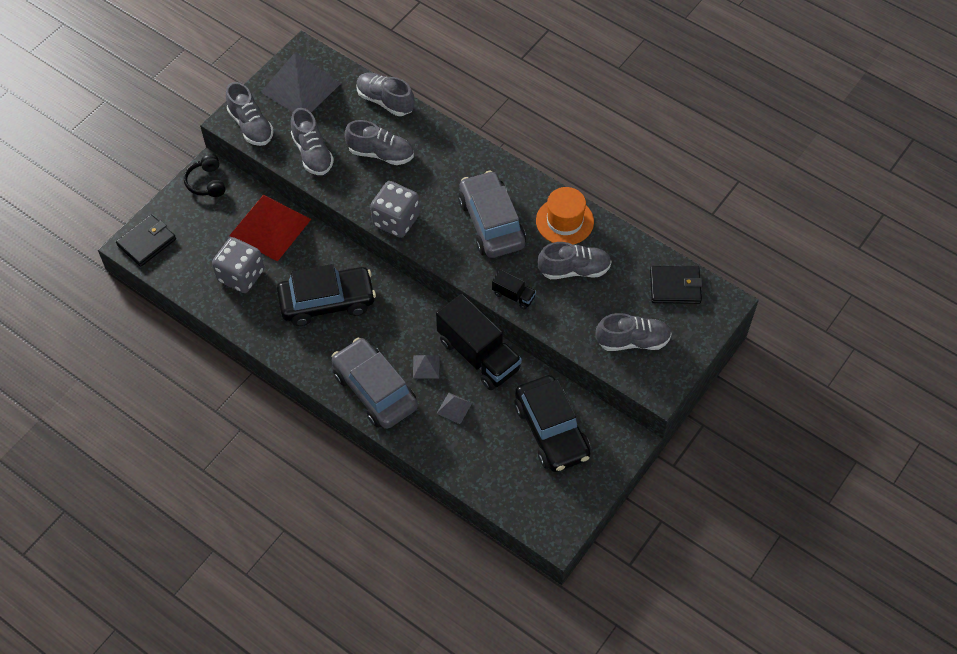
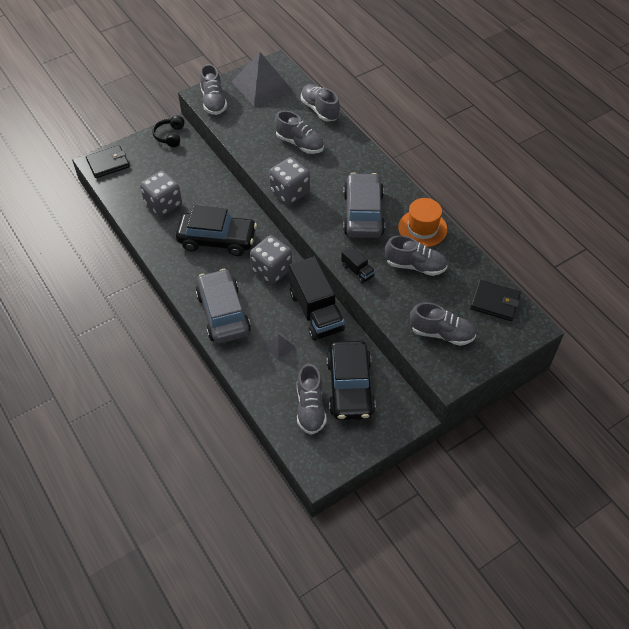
camera: 20 degrees right, 5 degrees down
(270, 227) = (200, 177): red pyramid -> none
(312, 153) = (249, 130): grey shoe -> grey shoe (310, 408)
(407, 320) = (272, 270): none -> grey dice
(426, 366) = (270, 308): grey pyramid -> none

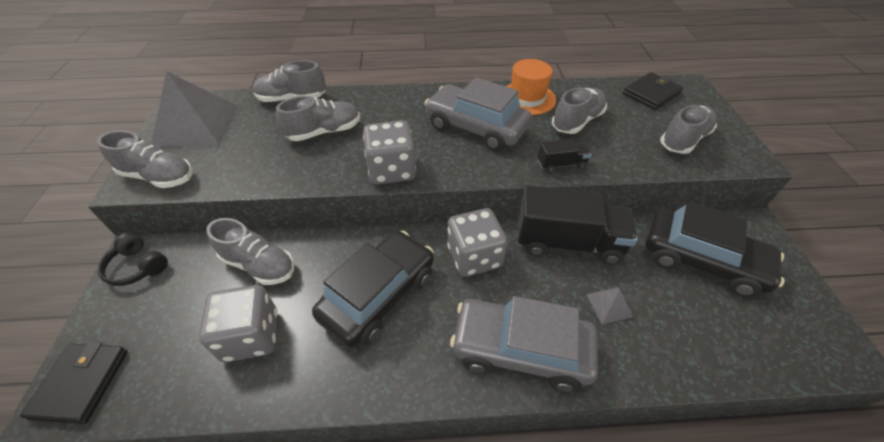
camera: 60 degrees left, 5 degrees down
(310, 408) = (730, 316): grey shoe -> grey shoe (259, 265)

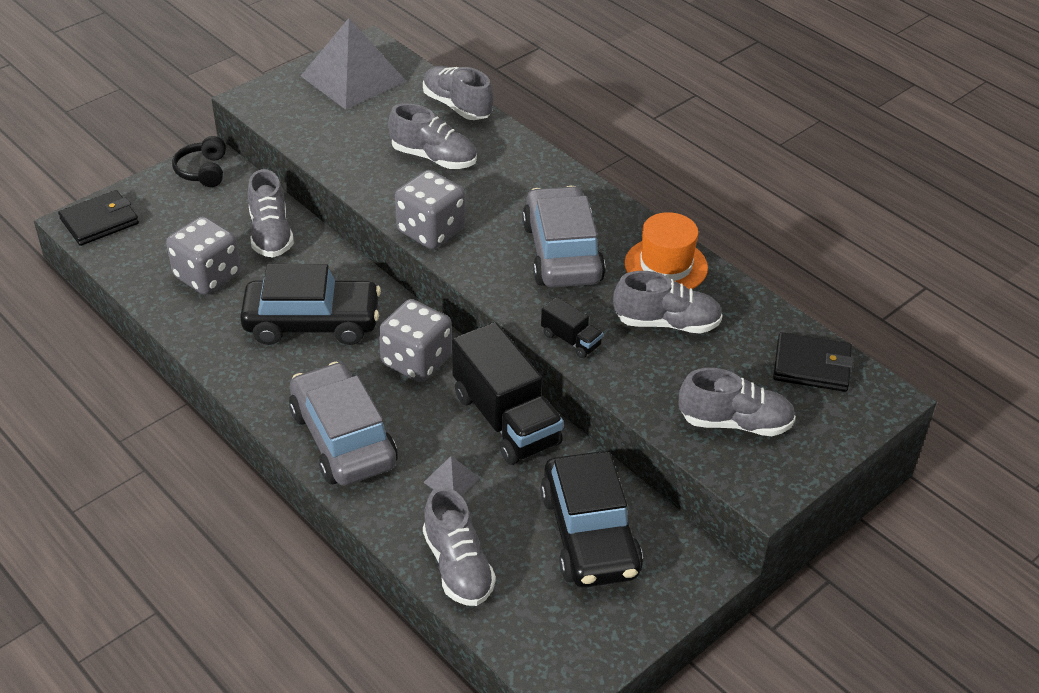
camera: 50 degrees right, 5 degrees down
(159, 177) = (275, 107): grey shoe -> grey shoe (458, 566)

